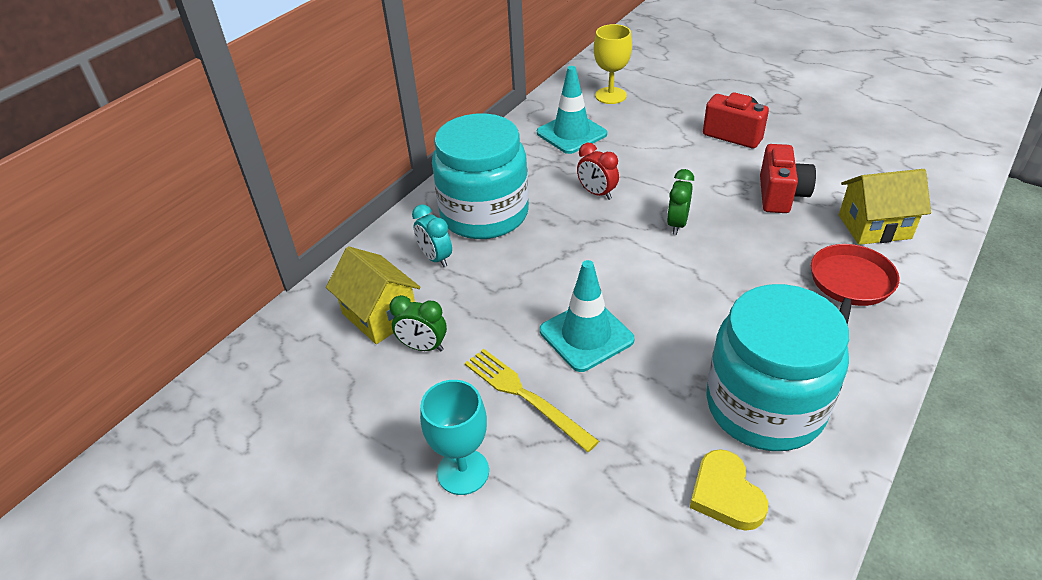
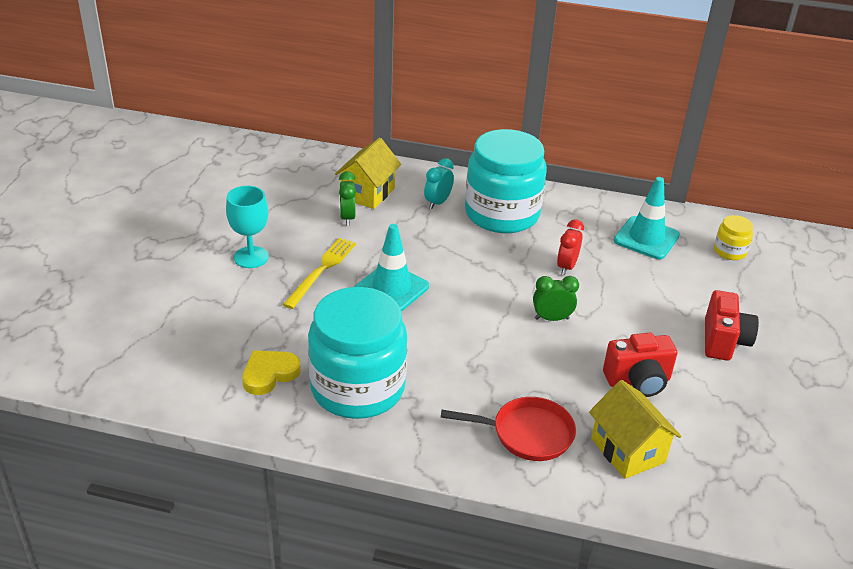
camera: 65 degrees right, 5 degrees down
(610, 95) = (730, 251): yellow goblet -> yellow jar

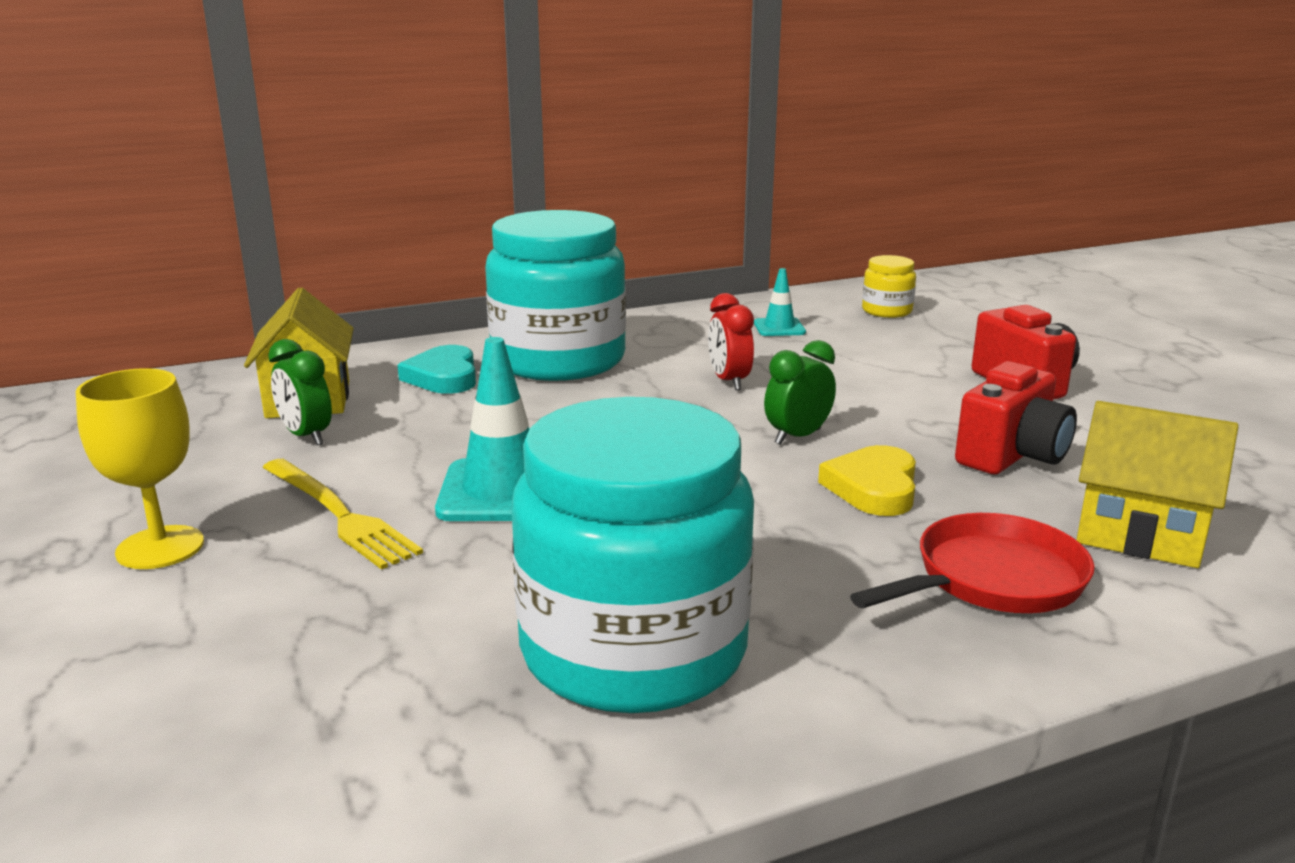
camera: 35 degrees left, 15 degrees down
(251, 257) = (160, 547): turquoise goblet -> yellow goblet
(269, 374) = (420, 714): yellow heart -> yellow heart (873, 488)
(321, 270) = (339, 514): yellow fork -> yellow fork turned 150 degrees clockwise
(438, 203) = (443, 377): turquoise clock -> turquoise heart
(646, 238) = (779, 328): turquoise traffic cone -> turquoise traffic cone, size x0.54

